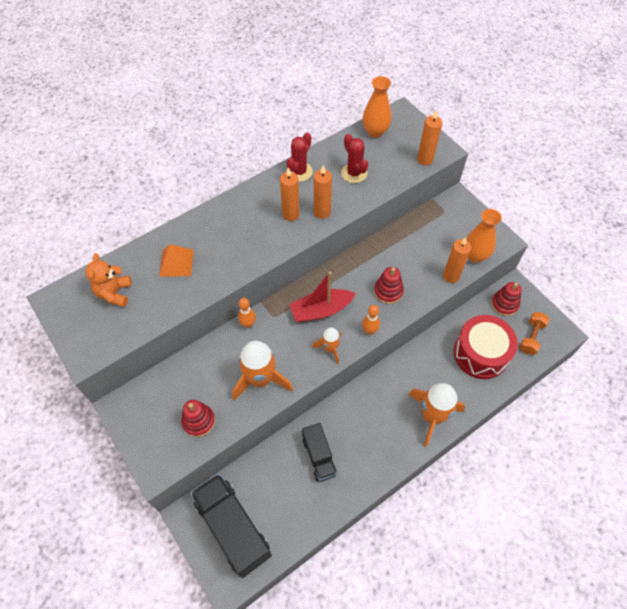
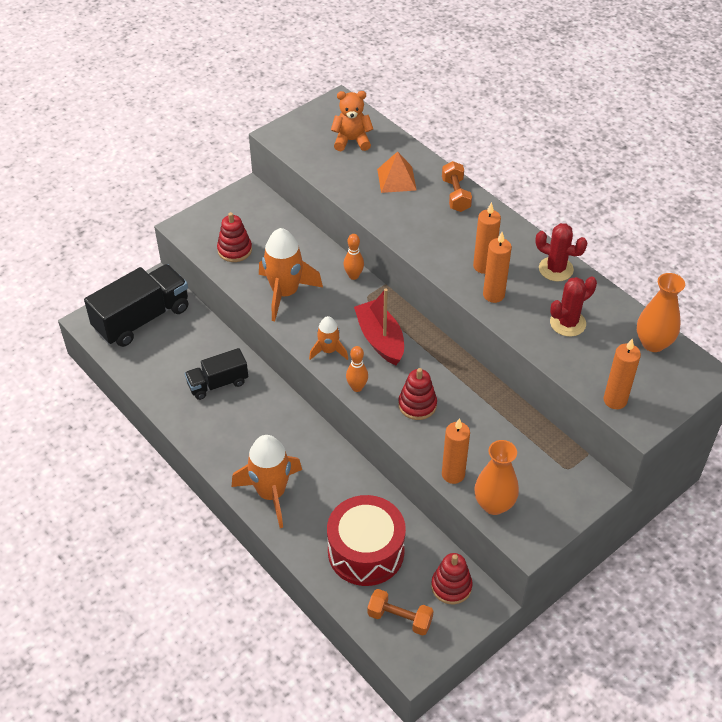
camera: 85 degrees right, 10 degrees down
(206, 223) = (455, 195): none -> orange dumbbell

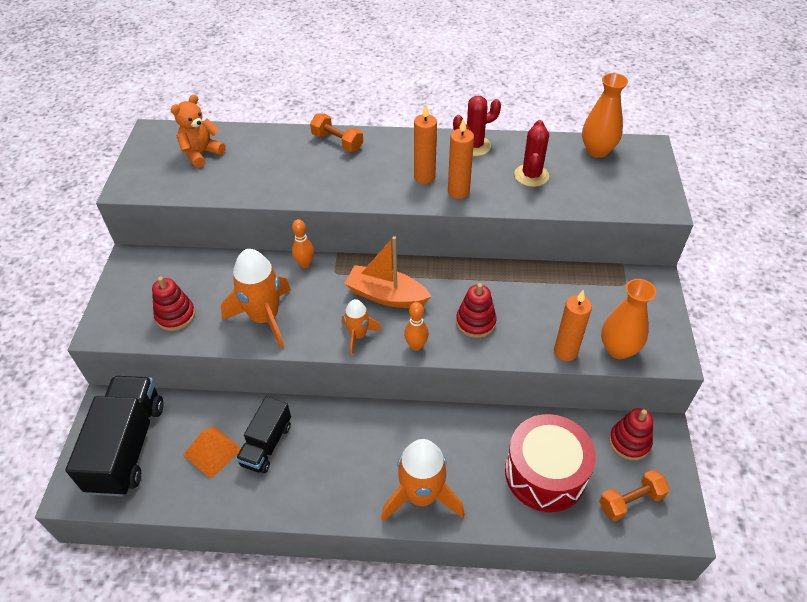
camera: 45 degrees left, 0 degrees up
(380, 339) = (386, 295): red boat -> orange boat
(396, 179) = (276, 159): orange pyramid -> orange pyramid (212, 451)
(615, 400) = (629, 203): orange candle -> none

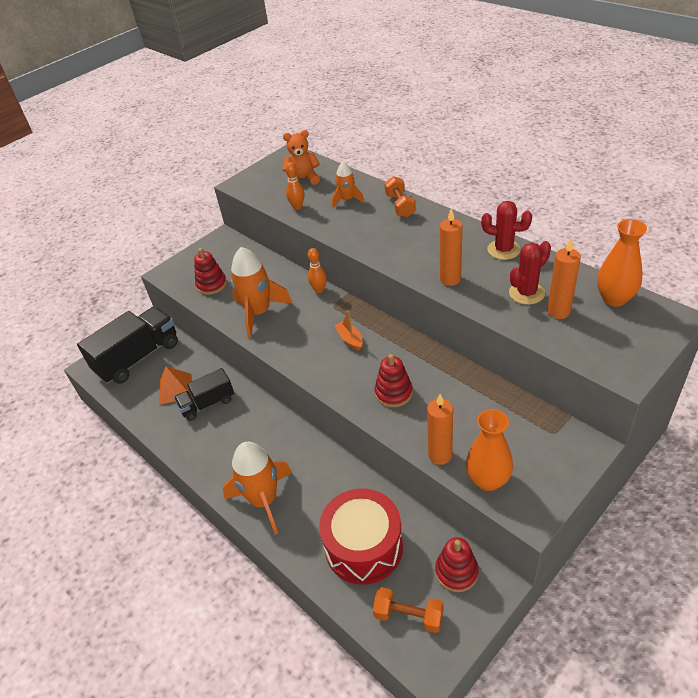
camera: 45 degrees right, 5 degrees down
(358, 335) = (303, 356): orange rocket -> orange rocket (347, 200)
(386, 295) = (350, 339): orange boat -> orange boat, size x0.55
(416, 346) = (333, 385): orange bowling pin -> orange bowling pin (297, 207)
(424, 177) = (436, 257): orange candle -> orange candle (558, 311)

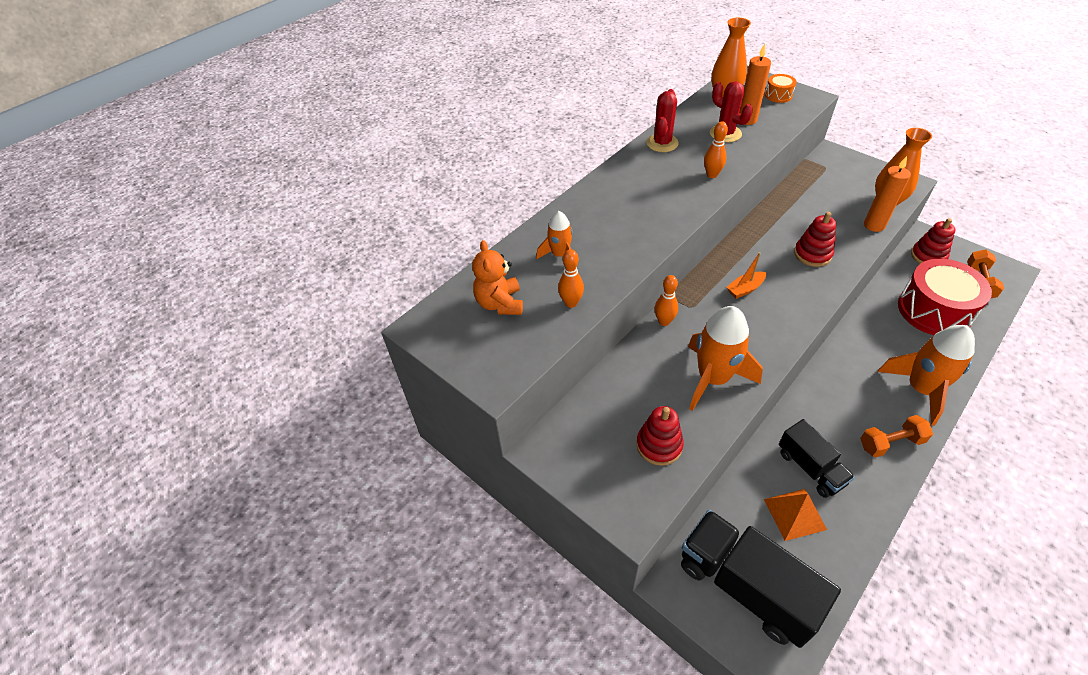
camera: 95 degrees left, 5 degrees up
(400, 205) = (578, 210): orange dumbbell -> orange dumbbell (890, 443)
(450, 279) = (712, 175): orange candle -> orange bowling pin
(623, 344) = (778, 95): none -> orange drum

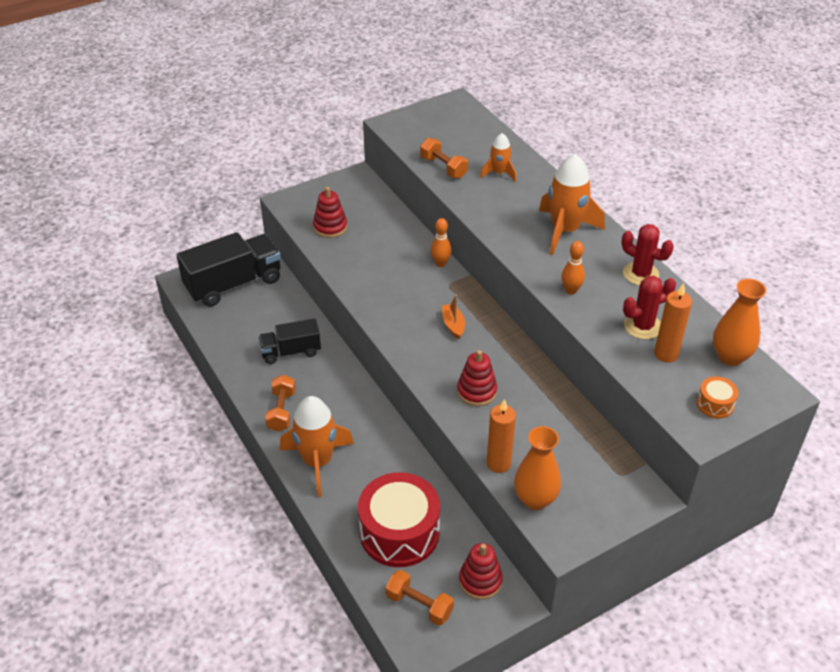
camera: 105 degrees right, 5 degrees down
(499, 303) = (461, 136): orange teddy bear -> none
(571, 303) = (443, 167): orange bowling pin -> orange dumbbell
(713, 378) = (369, 271): orange rocket -> orange rocket (565, 230)
(794, 514) = (263, 327): orange pyramid -> none

